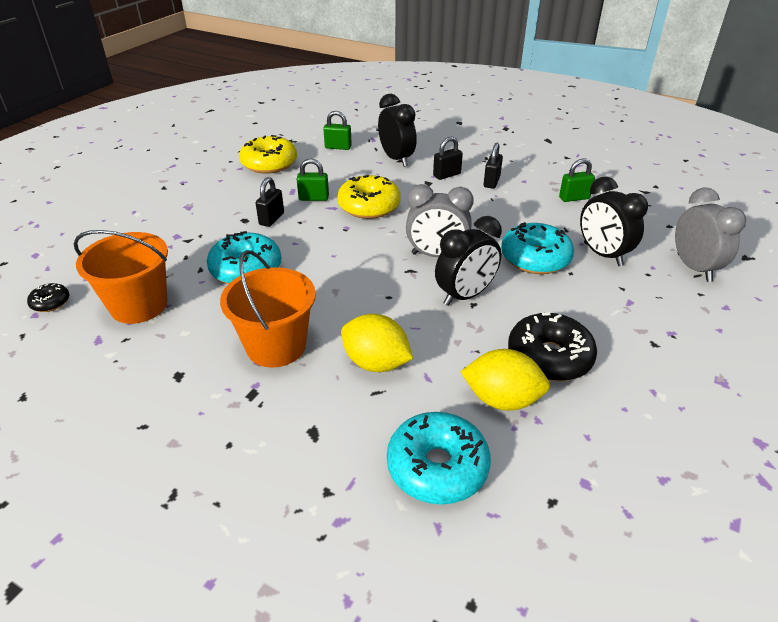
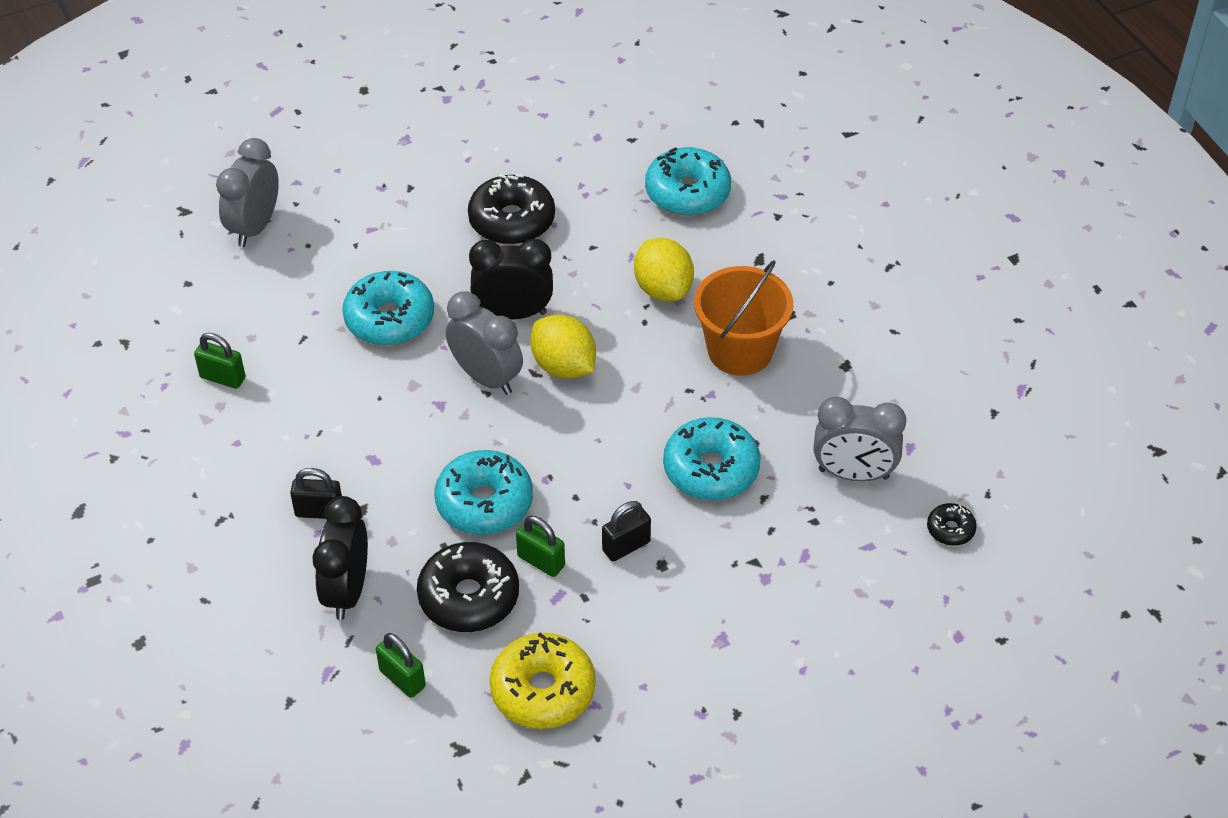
camera: 145 degrees left, 10 degrees up
(139, 305) = (853, 474): orange bucket -> grey clock
(337, 176) = (469, 597): none -> black donut
(369, 206) = (484, 503): yellow donut -> turquoise donut
(491, 182) = (280, 463): black padlock -> none
(502, 399) = (590, 210): yellow lemon -> yellow lemon (564, 366)
(602, 254) = (316, 287): black clock -> none

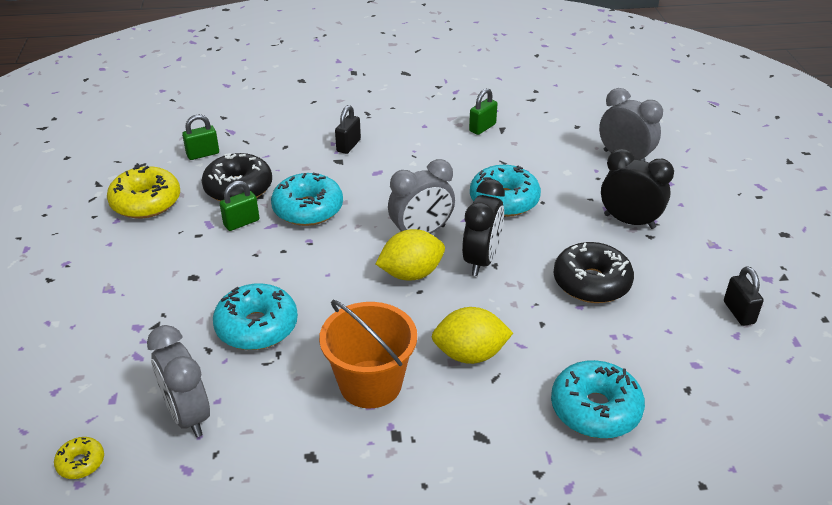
camera: 110 degrees right, 10 degrees down
(347, 591) = (281, 146): black clock -> black clock (629, 221)
(626, 546) = (222, 263): black padlock -> black padlock (739, 312)
(853, 474) = (188, 415): grey clock -> grey clock turned 60 degrees counterclockwise
(950, 529) = (81, 463): black donut -> yellow donut

